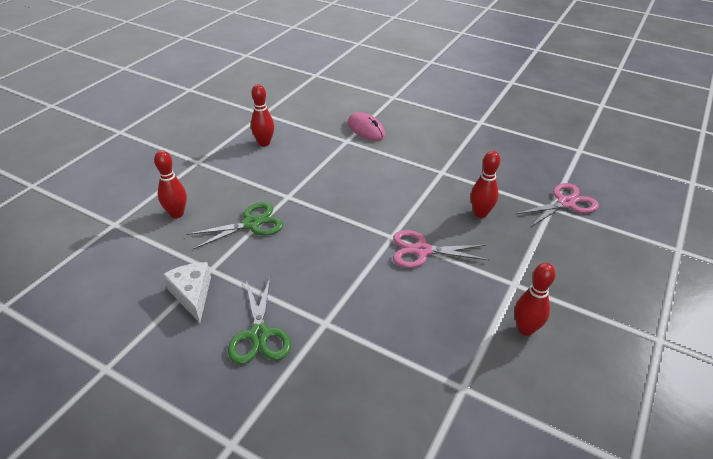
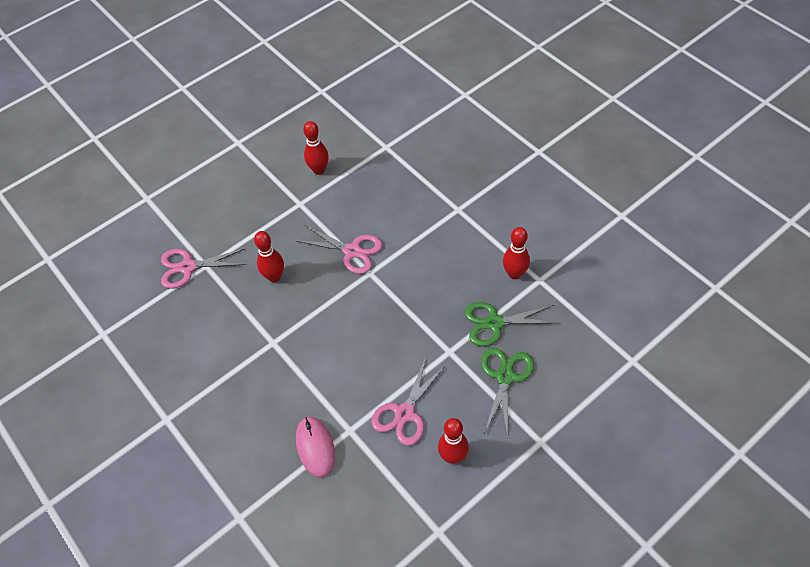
camera: 155 degrees left, 15 degrees up
(177, 214) = (568, 357): red bowling pin -> red bowling pin (514, 274)
(192, 295) = (557, 259): white cheese -> none
(259, 335) = (509, 212): green scissors -> green scissors (505, 376)
(310, 156) = (404, 413): none -> pink scissors

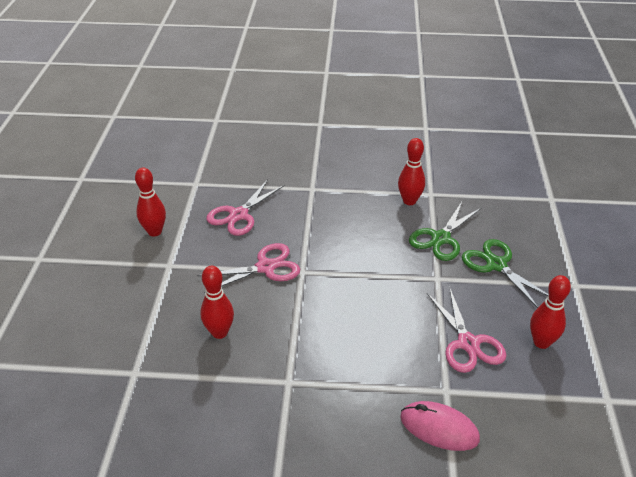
camera: 50 degrees left, 15 degrees down
(187, 267) = (114, 388): pink scissors -> pink scissors (238, 215)

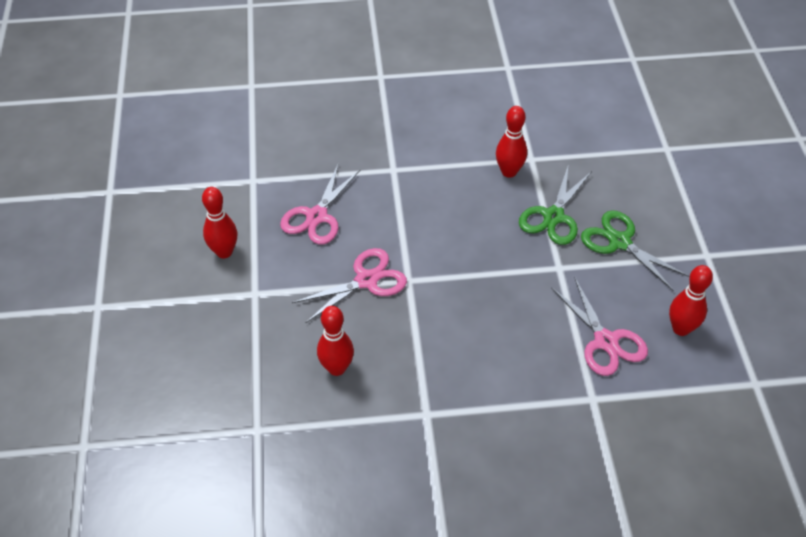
camera: 10 degrees left, 10 degrees up
(439, 428) = (593, 441): pink mouse -> none

